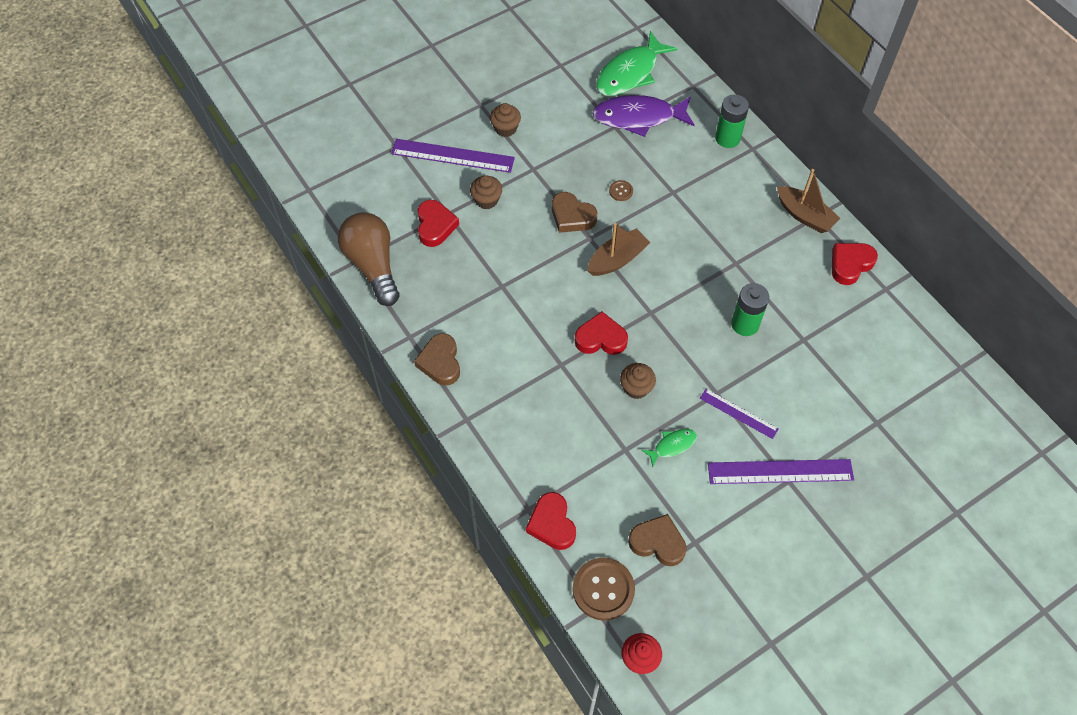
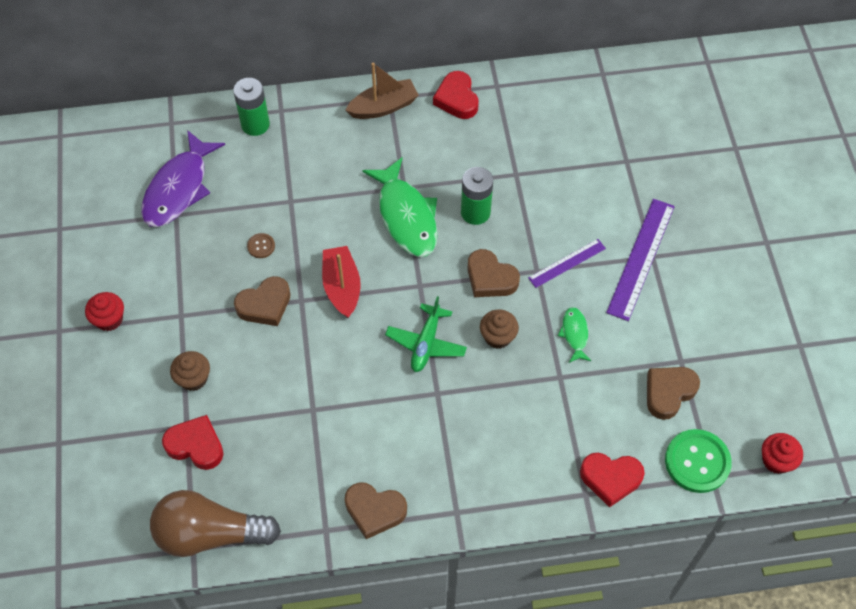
camera: 65 degrees left, 0 degrees up
(453, 155) = (111, 388): purple ruler -> none
(505, 128) = (109, 319): brown cupcake -> red cupcake
(600, 338) = (426, 343): red heart -> green plane
(603, 589) = (697, 462): brown button -> green button
(617, 259) = (342, 287): brown boat -> red boat
(630, 73) = (116, 169): green fish -> green fish (406, 216)
(688, 360) = (490, 278): none -> brown heart

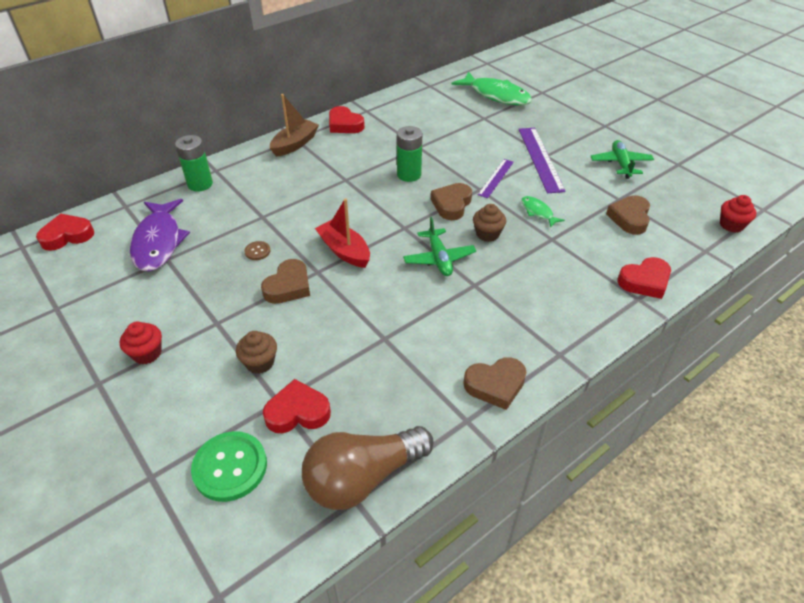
camera: 30 degrees left, 15 degrees down
(103, 140) = (67, 236): none -> red heart
(406, 216) = (360, 194): green fish -> green fish (496, 95)
(490, 278) = (451, 204): brown heart -> brown heart turned 105 degrees clockwise
(697, 462) = (687, 247): green button -> green button (230, 467)
(730, 311) = (620, 164): none -> green plane

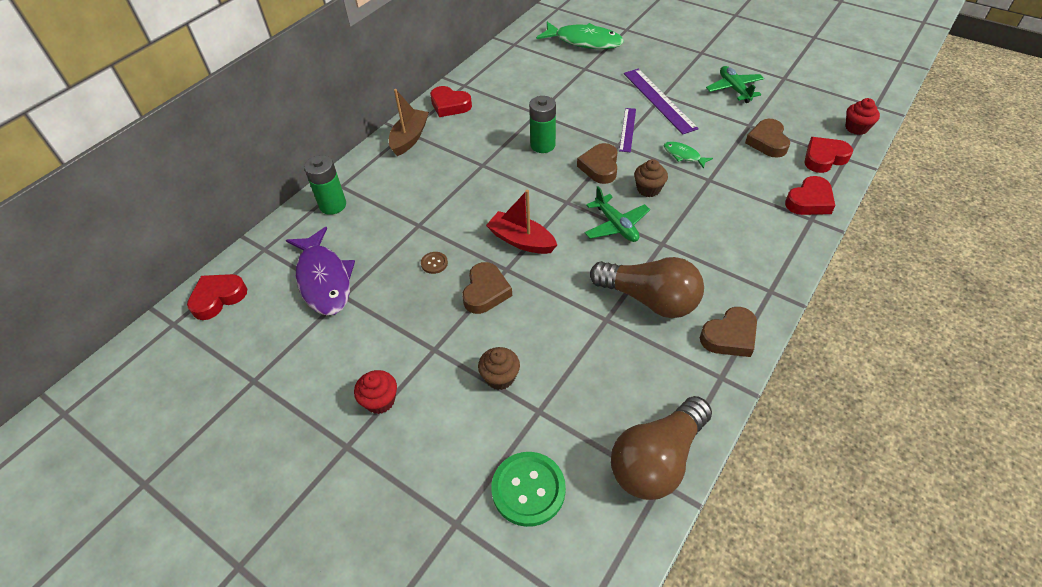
camera: 15 degrees left, 5 degrees up
(297, 412) = (563, 416): red heart -> red heart (824, 158)
(435, 331) = (649, 299): none -> brown light bulb

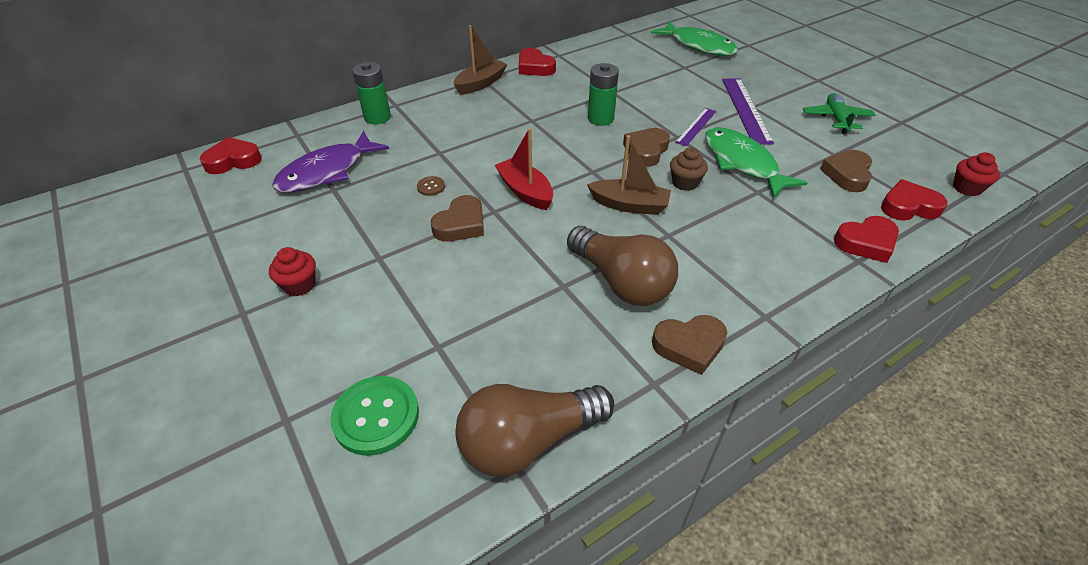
camera: 20 degrees right, 5 degrees down
(324, 279) = (327, 172): purple fish -> purple fish turned 45 degrees clockwise
(500, 377) = (422, 303): brown cupcake -> none
(616, 225) = (629, 205): green plane -> brown boat
(683, 155) = (742, 163): green fish -> green fish, size x2.06

